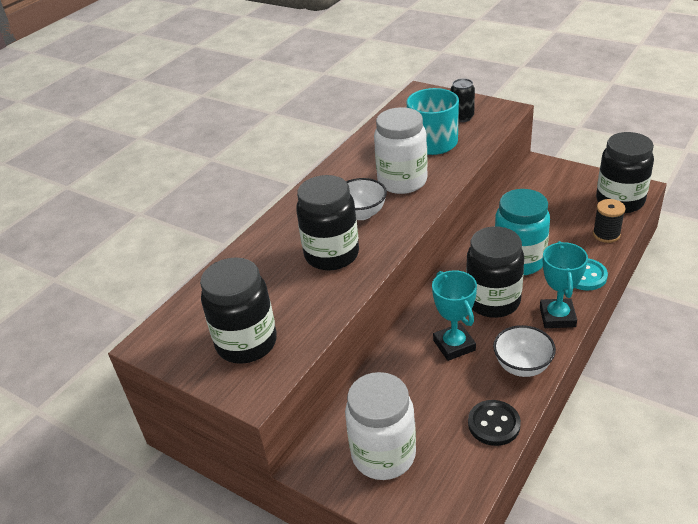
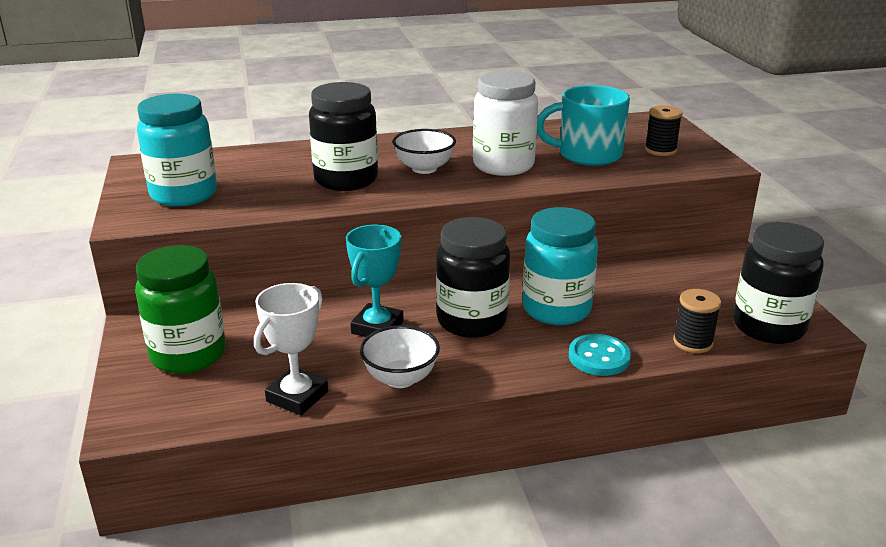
camera: 40 degrees right, 10 degrees down
(246, 343) = (184, 195): black jar -> turquoise jar
(383, 455) = (188, 355): white jar -> green jar
(462, 117) = (660, 150): black can -> black spool
(494, 424) = (297, 396): black button -> white trophy
(557, 317) = (506, 368): turquoise trophy -> none

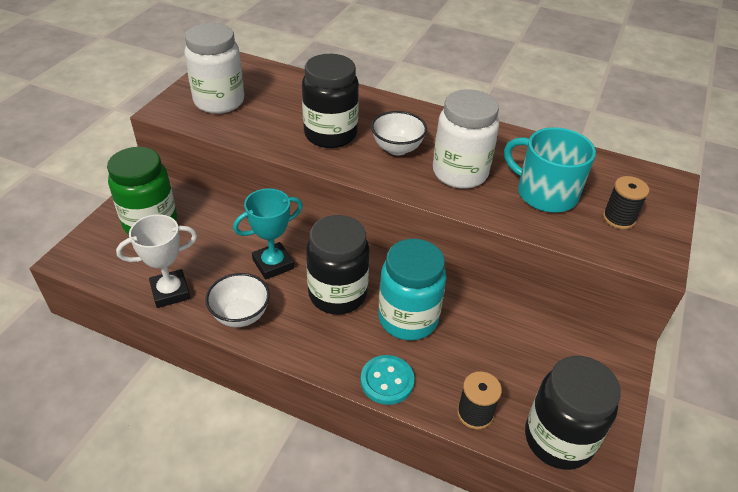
camera: 35 degrees right, 15 degrees up
(184, 195) = (219, 101): turquoise jar -> white jar

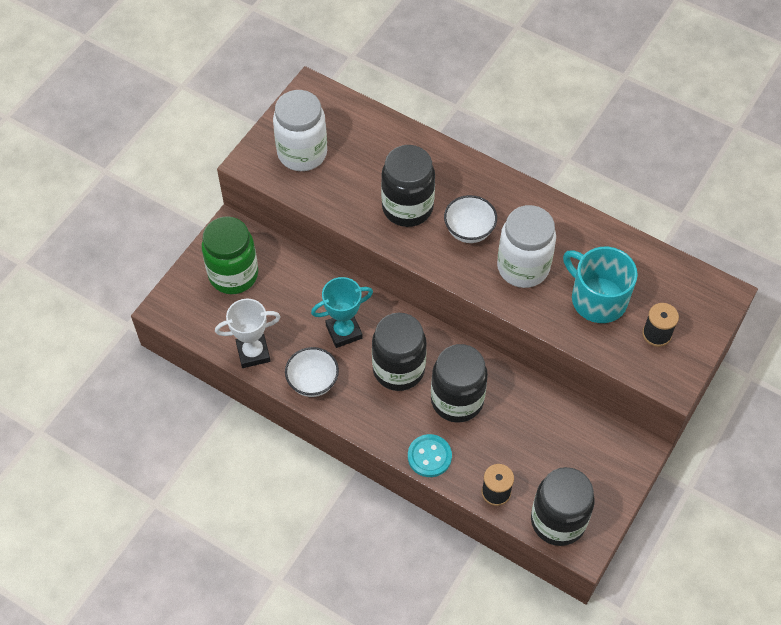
camera: 10 degrees right, 15 degrees up
(408, 319) = (457, 400): turquoise jar -> black jar

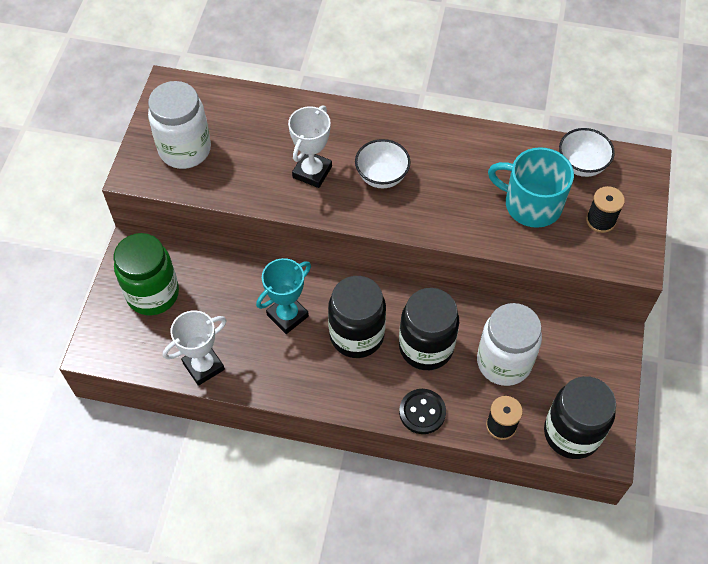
camera: 20 degrees left, 0 degrees up
(313, 382) = (276, 376): white bowl -> white bowl (581, 165)
(407, 207) = (312, 172): black jar -> white trophy
(429, 456) = (422, 412): turquoise button -> black button
(523, 267) = (448, 196): white jar -> white jar (504, 362)

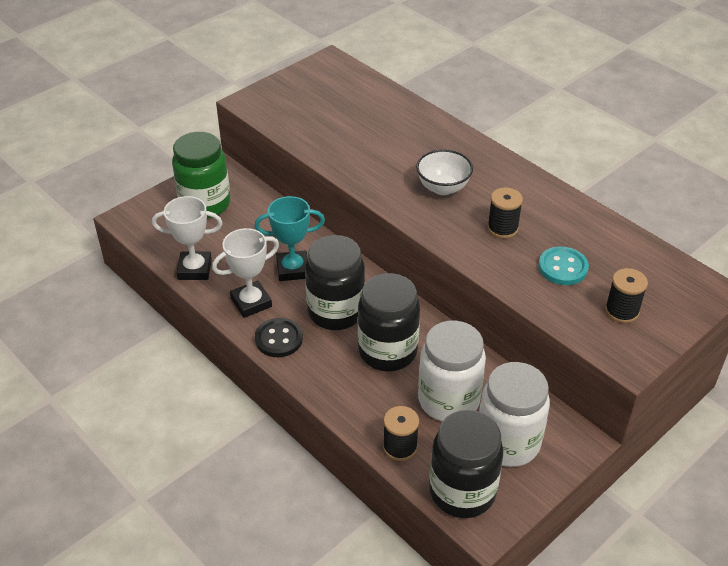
camera: 35 degrees right, 15 degrees down
(185, 149) = (301, 103): white jar -> white jar (508, 443)
(312, 172) = (387, 159): white trophy -> white trophy (251, 302)
(422, 412) = (338, 397): black button -> black button (279, 339)
(459, 191) = (502, 228): none -> black spool
(531, 204) = (563, 267): turquoise mug -> turquoise button
(581, 165) = (641, 262): white bowl -> none

